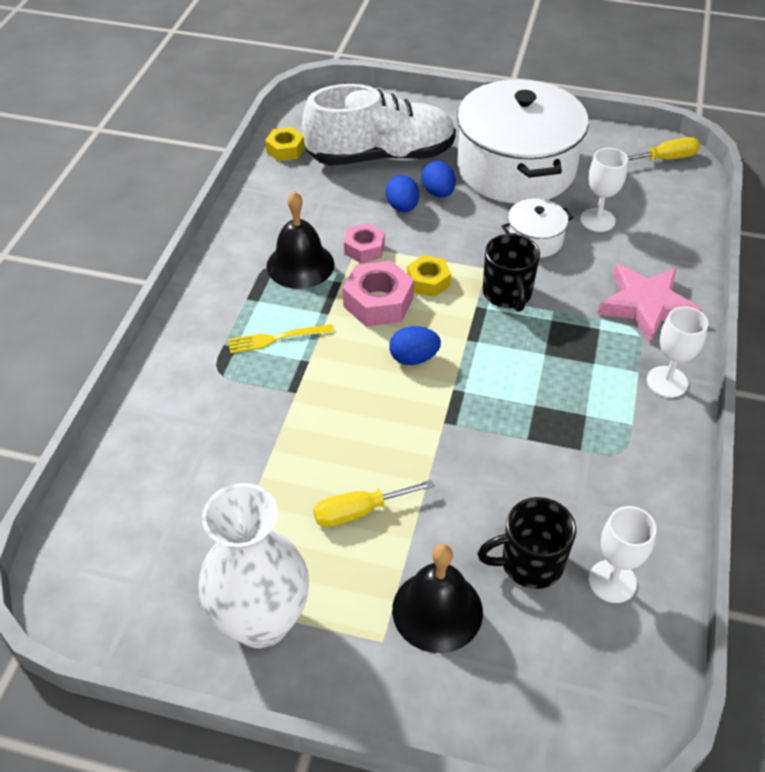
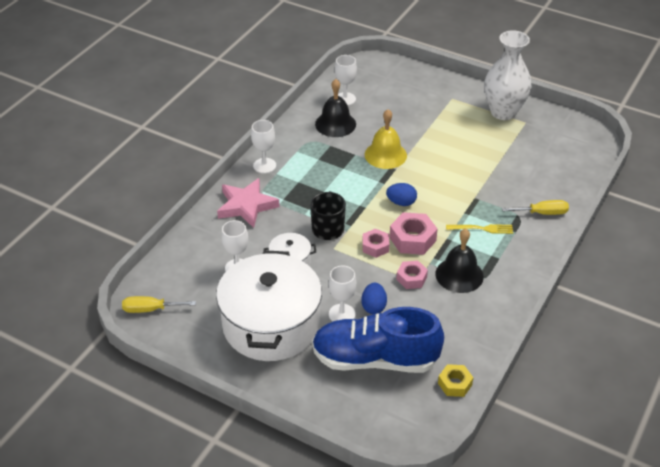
camera: 165 degrees left, 5 degrees down
(359, 512) = (451, 140): yellow screwdriver -> yellow screwdriver (542, 213)
(381, 156) = (375, 359): white shoe -> blue shoe
(428, 281) = (375, 246): yellow nut -> pink nut
(437, 610) = (425, 103): black bell -> black bell (335, 124)
(438, 193) = (342, 314): blue egg -> white goblet
(473, 449) = (385, 155): none -> yellow bell
(530, 563) = (378, 110): black mug -> none

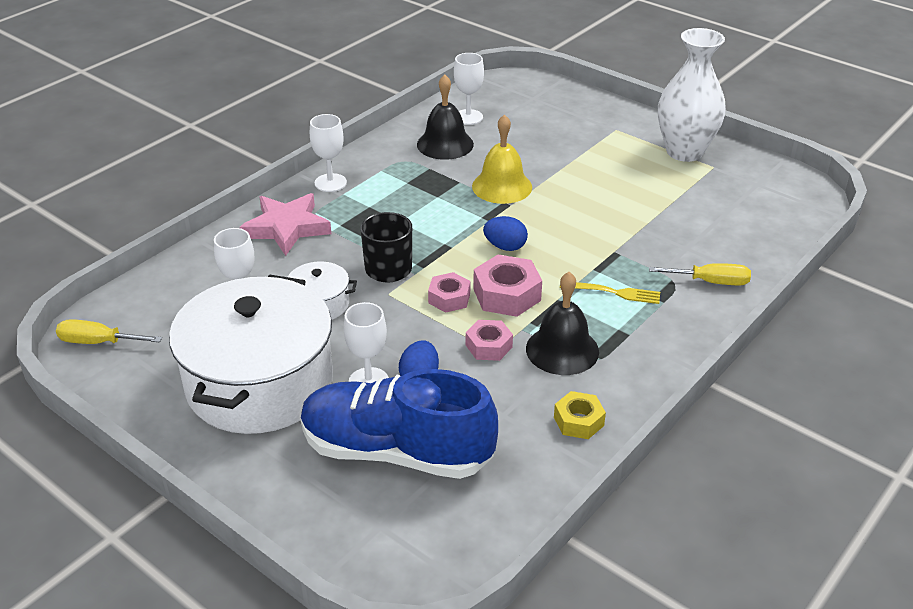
camera: 10 degrees right, 5 degrees down
(455, 384) = (509, 505): yellow nut -> yellow nut (578, 421)

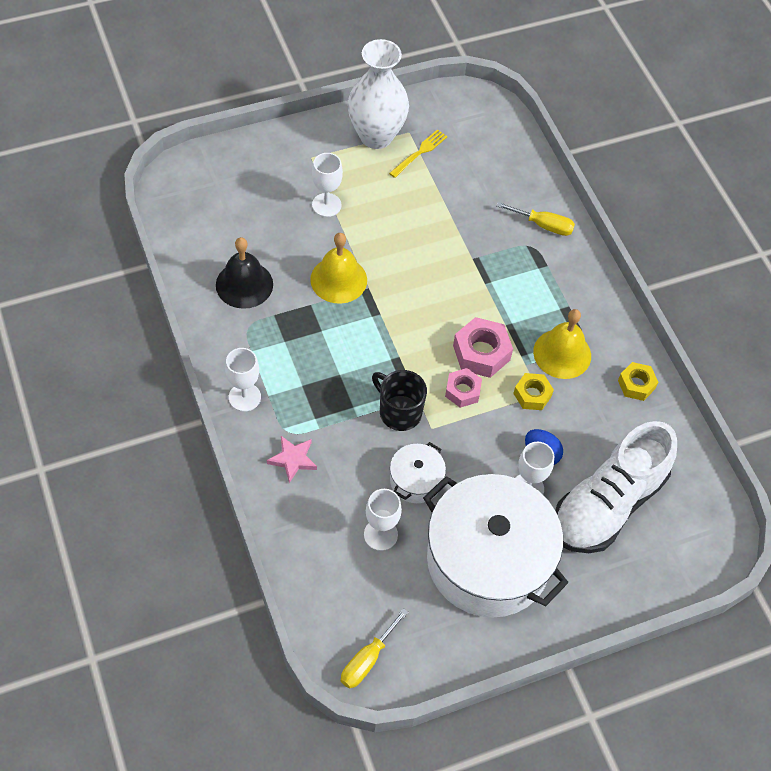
camera: 65 degrees left, 20 degrees up
(287, 228) = (293, 459): pink star -> pink star, size x0.58
(396, 451) = (608, 504): blue shoe -> white shoe
(468, 117) = (212, 245): white goblet -> white goblet (326, 205)
(488, 346) = (532, 395): pink nut -> yellow nut
(505, 247) = (422, 322): blue egg -> none
(562, 350) = (562, 353): black bell -> yellow bell
(614, 292) = (520, 287): yellow fork -> yellow fork (420, 152)
(711, 282) = (543, 225): yellow screwdriver -> yellow screwdriver turned 75 degrees clockwise

